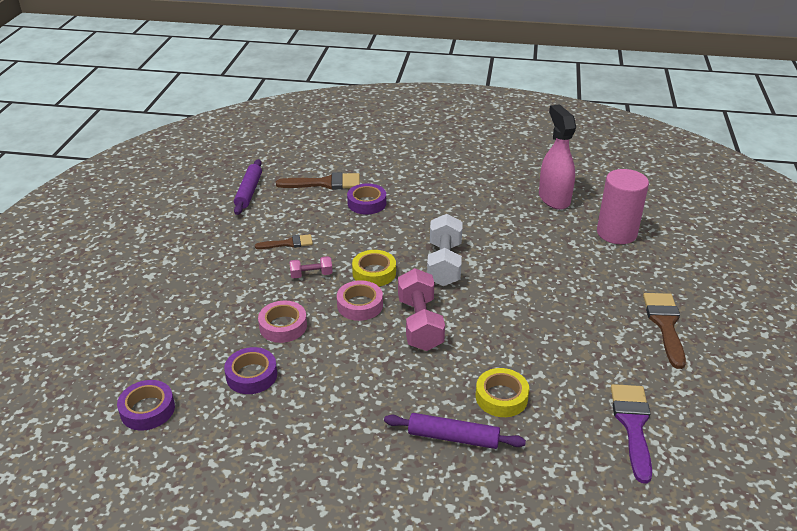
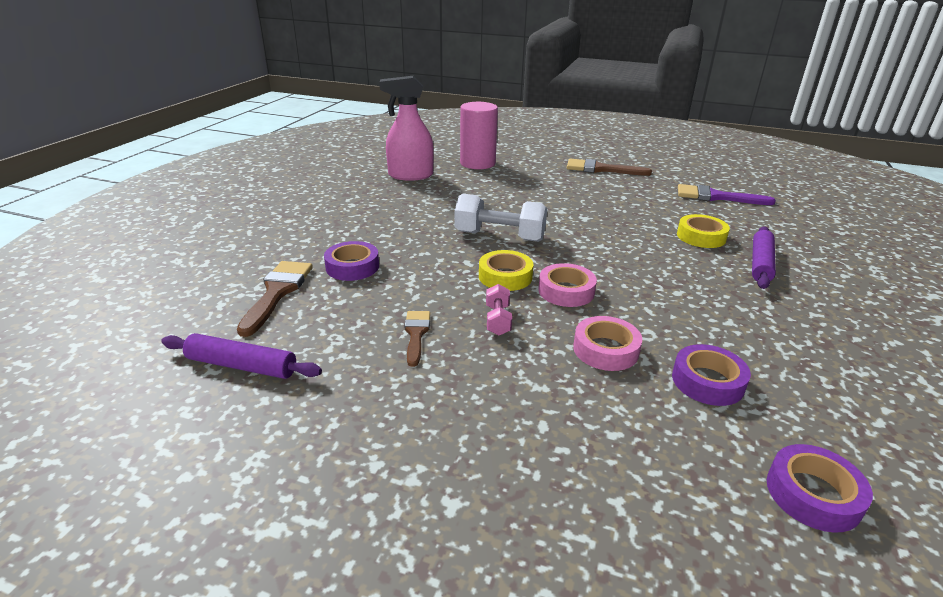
camera: 80 degrees left, 5 degrees down
(420, 323) = (600, 260): pink dumbbell -> none

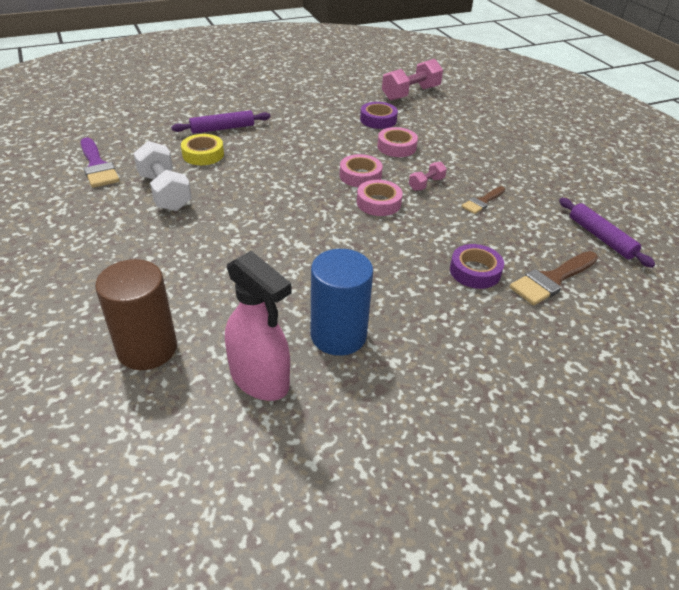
camera: 135 degrees left, 10 degrees up
(398, 200) = (338, 335): none -> blue cylinder
(477, 163) = (147, 348): pink cylinder -> brown cylinder
(499, 236) = (325, 232): white dumbbell -> white dumbbell (165, 192)
(505, 276) = (378, 203): yellow tape -> pink tape
(601, 169) = (72, 247): brown brush -> none
(813, 494) = (410, 93): purple tape -> pink dumbbell

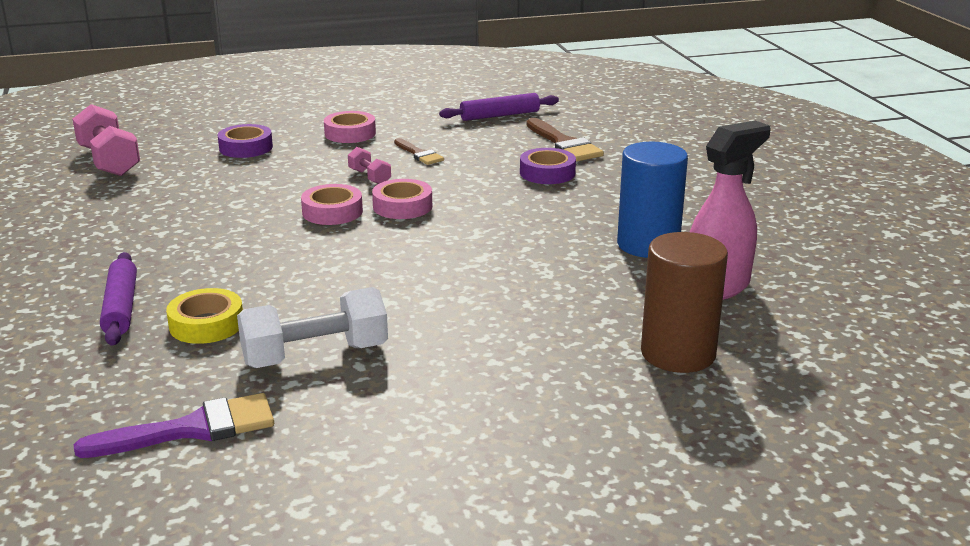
camera: 80 degrees left, 15 degrees down
(378, 120) = (178, 189): purple tape -> purple tape (246, 148)
(396, 147) = (266, 184): pink tape -> pink tape (350, 133)

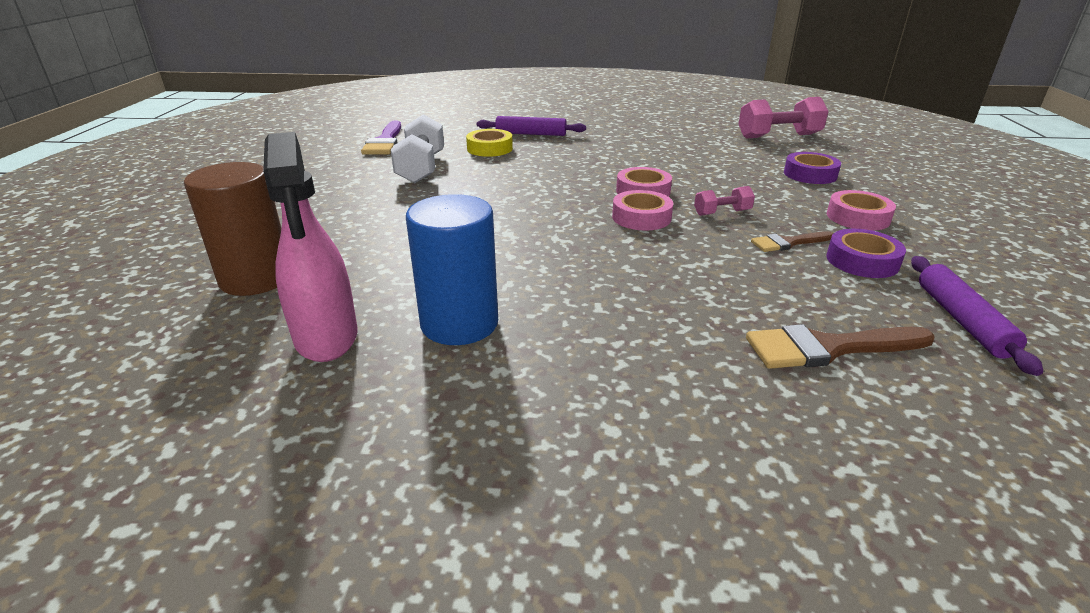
camera: 110 degrees right, 5 degrees up
(547, 173) = (709, 308): purple tape -> purple tape (862, 261)

